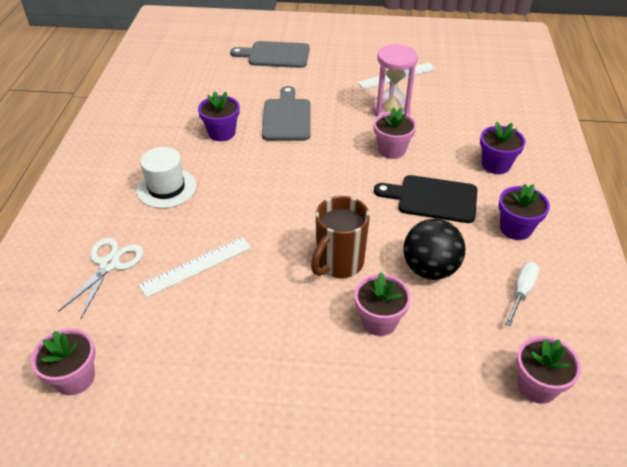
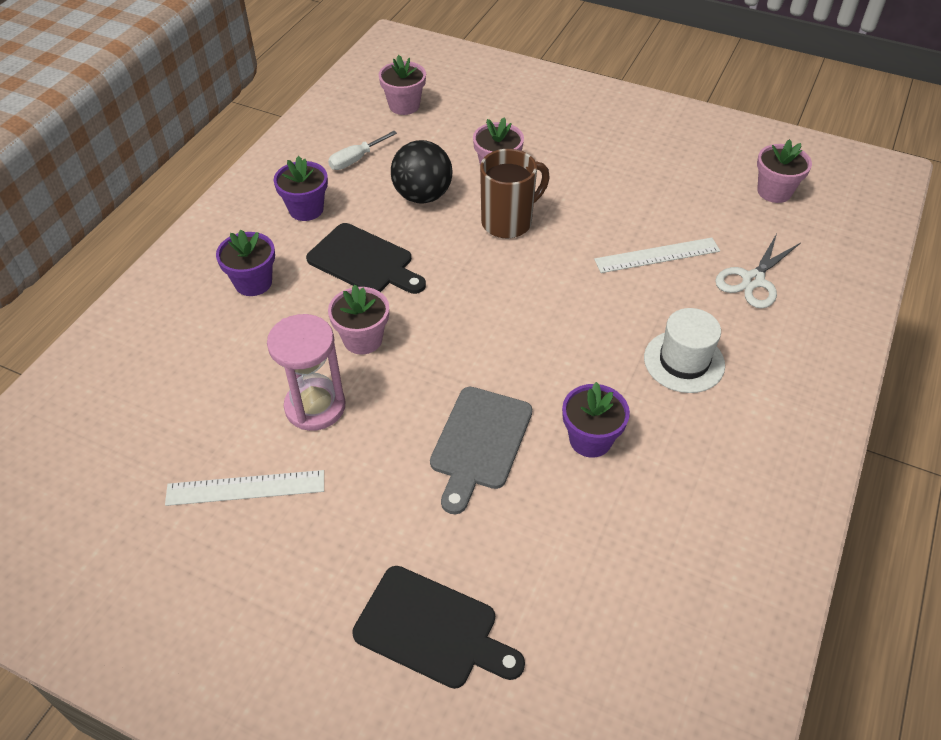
camera: 160 degrees left, 5 degrees up
(275, 55) = (432, 629): grey cutting board -> black cutting board

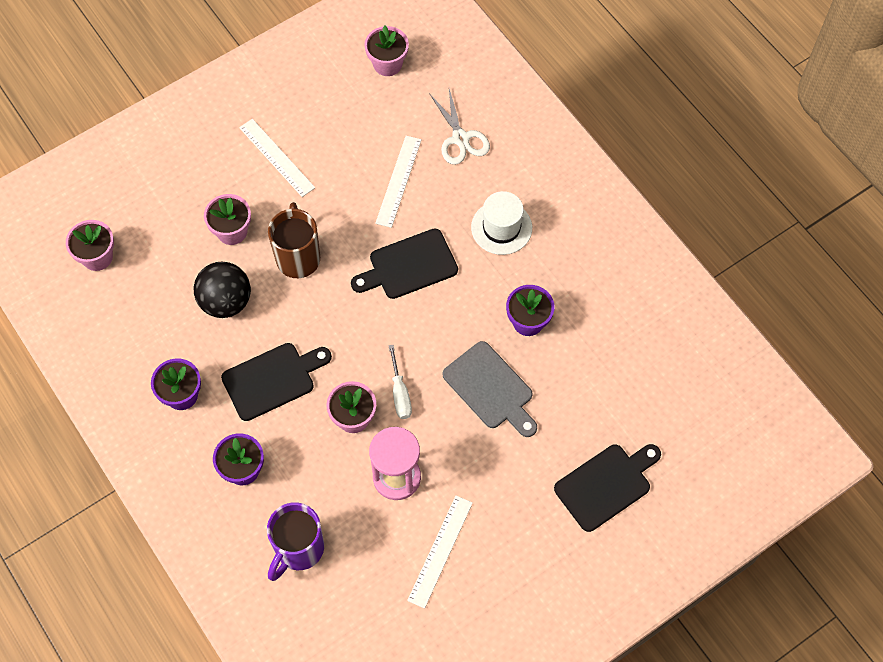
camera: 60 degrees left, 15 degrees up
(186, 362) = (298, 549): none -> purple mug
(356, 159) = (144, 329): white screwdriver -> white screwdriver (400, 393)
(570, 305) = (409, 266): none -> black cutting board
(599, 164) = (277, 157): none -> white ruler

